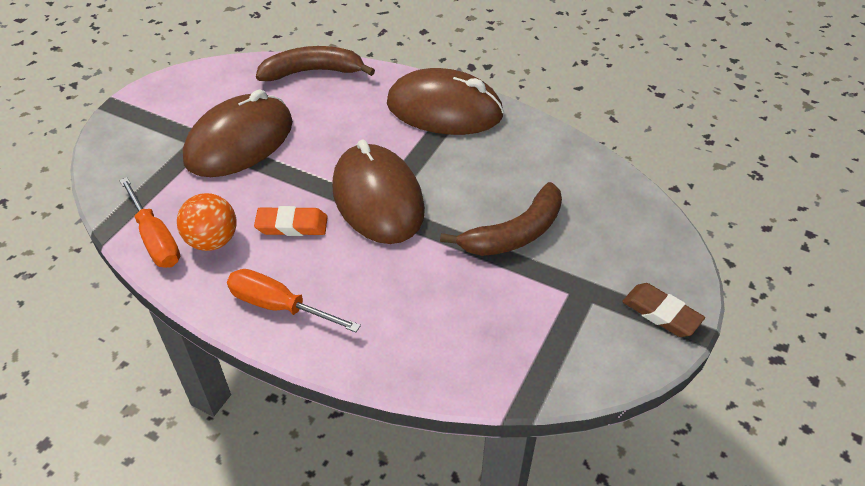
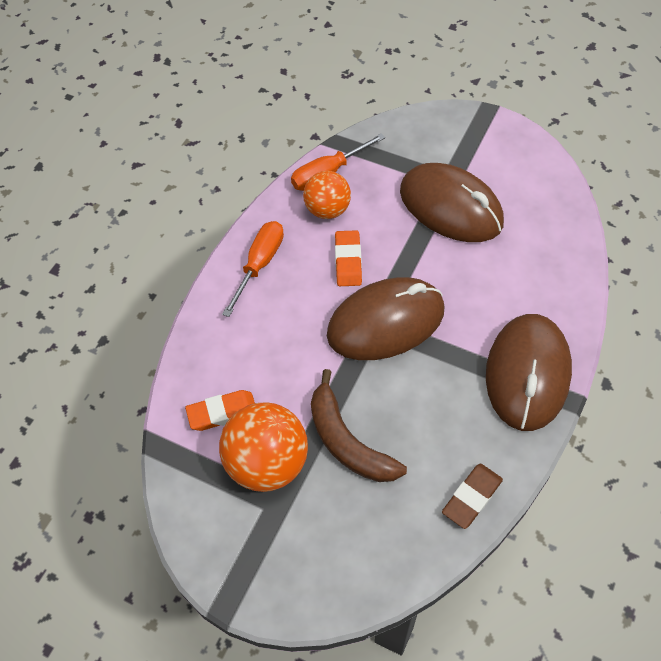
camera: 90 degrees right, 10 degrees up
(312, 72) = (567, 249): brown banana -> none
(482, 339) = (222, 413): none -> orange eraser
(542, 298) = (267, 463): none -> orange ball
(661, 313) = (248, 572): brown eraser -> brown eraser (472, 497)

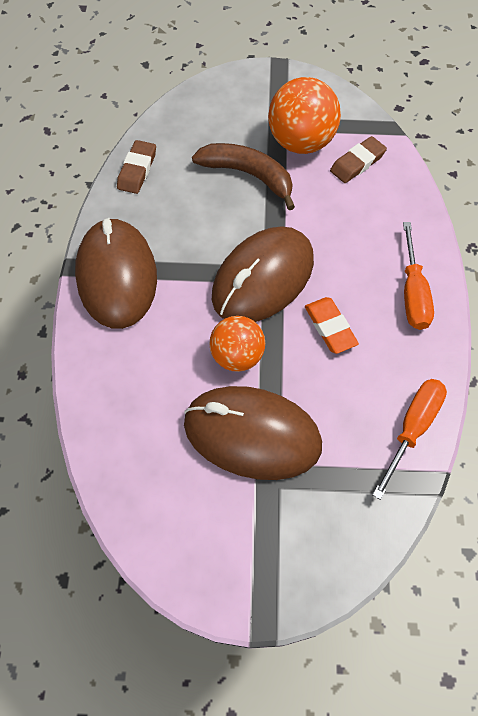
camera: 155 degrees right, 5 degrees up
(222, 413) = (357, 163): orange eraser -> brown eraser
(327, 210) = (384, 379): orange ball -> orange ball (237, 356)

